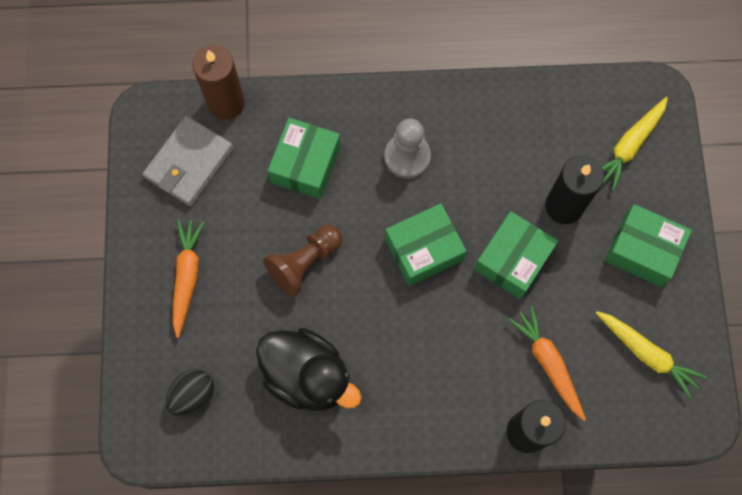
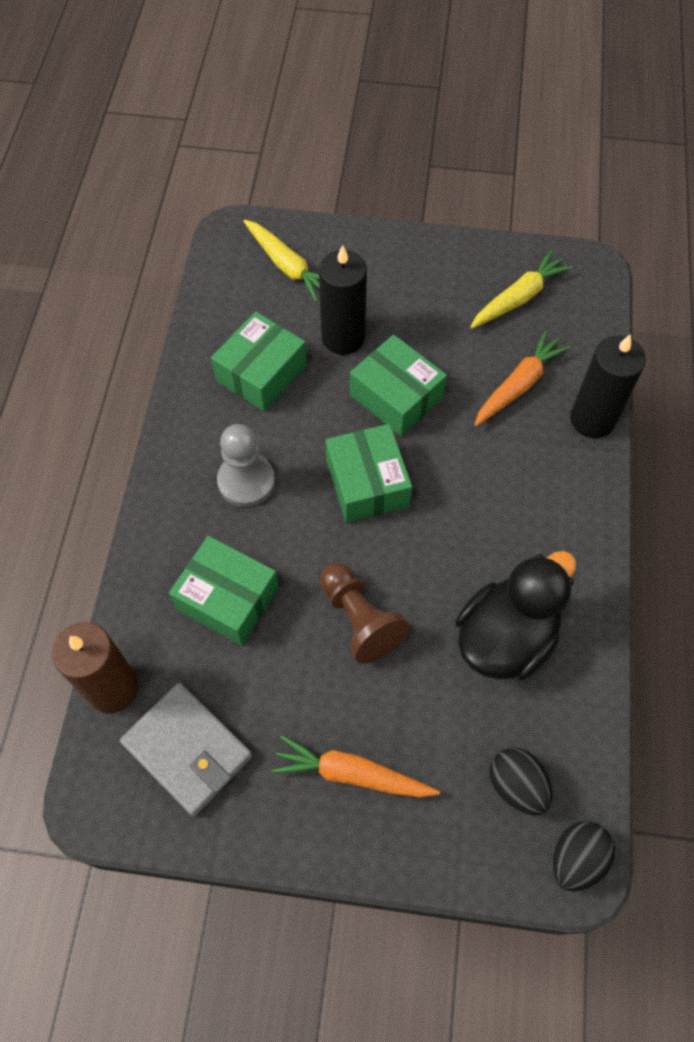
camera: 80 degrees left, 10 degrees down
(146, 443) = (576, 859): none -> black egg
(548, 363) = (518, 385): orange carrot -> orange carrot turned 150 degrees clockwise
(642, 250) = (406, 279): green box -> green box (261, 373)

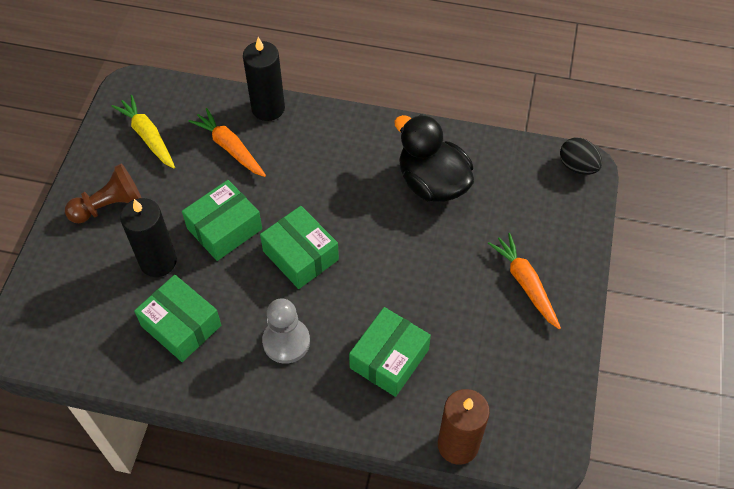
camera: 85 degrees left, 5 degrees down
(187, 750) = (508, 390): grey wallet -> none
(287, 266) = (69, 299): yellow carrot -> none
(352, 774) = (525, 283): orange carrot -> orange carrot turned 135 degrees clockwise
(359, 619) = (413, 270): brown pawn -> brown pawn (109, 206)
(367, 483) = (300, 255): green box -> green box turned 60 degrees clockwise
(516, 786) = (533, 191): black egg -> none

